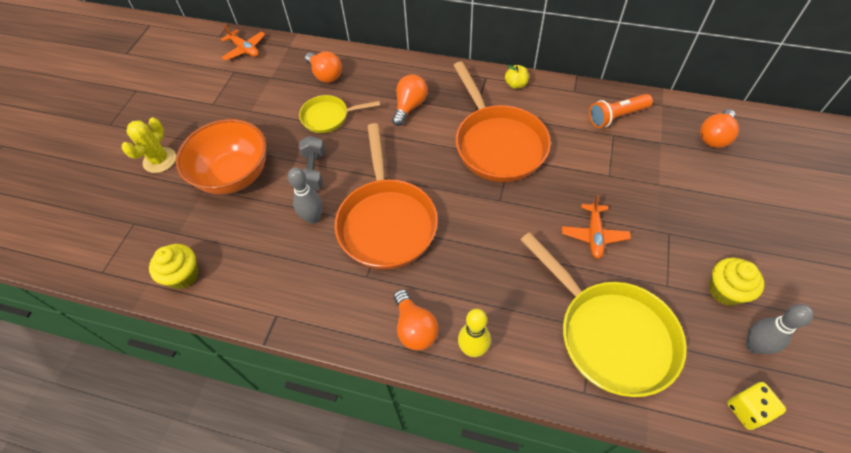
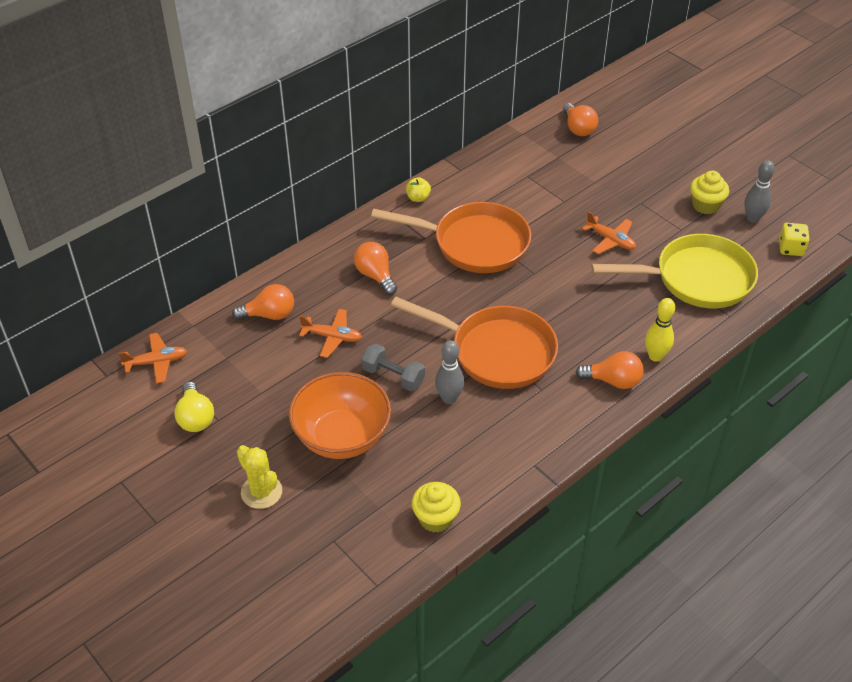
camera: 60 degrees left, 10 degrees down
(208, 93) = (195, 417): none -> yellow light bulb
(328, 117) = (332, 337): yellow pan -> orange plane
(616, 117) = (511, 163): orange flashlight -> none

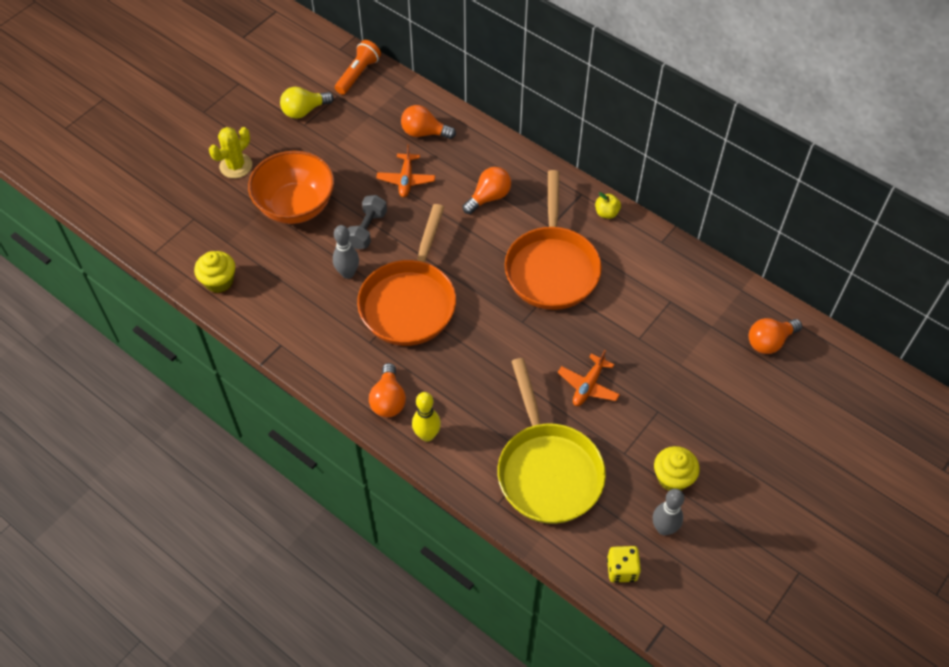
camera: 80 degrees right, 10 degrees up
(156, 362) = (358, 74): orange plane -> orange flashlight
(269, 315) = (424, 132): orange light bulb -> orange light bulb turned 120 degrees clockwise

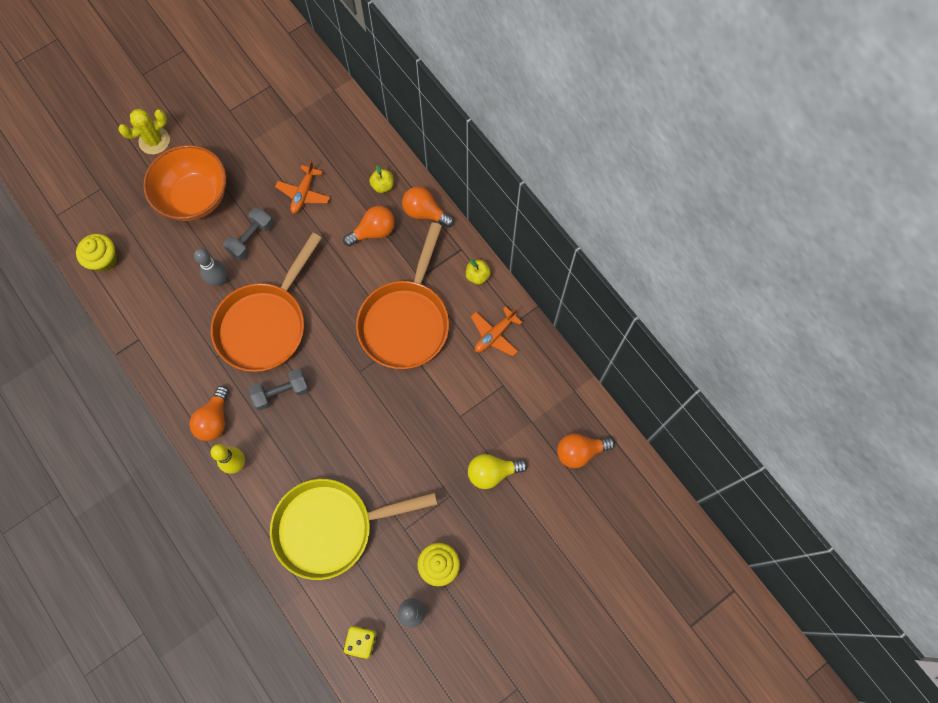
camera: 15 degrees right, 15 degrees up
(304, 111) = (234, 95): yellow light bulb -> yellow light bulb (492, 472)
(358, 74) = (296, 65): orange flashlight -> none
(424, 132) = (337, 146): orange light bulb -> orange light bulb (425, 212)
(449, 359) = (281, 392): none -> grey dumbbell
(482, 157) = (383, 186): none -> yellow apple
(548, 470) = (331, 528): yellow pan -> yellow pan turned 75 degrees clockwise
(588, 385) = (396, 452): orange plane -> orange plane (495, 335)

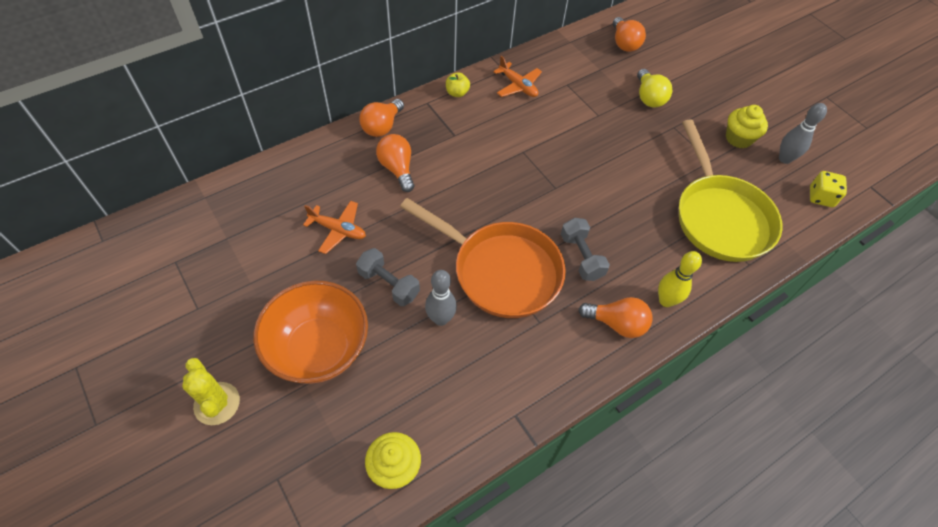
camera: 90 degrees left, 15 degrees down
(383, 186) = (343, 158): yellow apple -> none
(406, 321) = (502, 148): orange pan -> none

